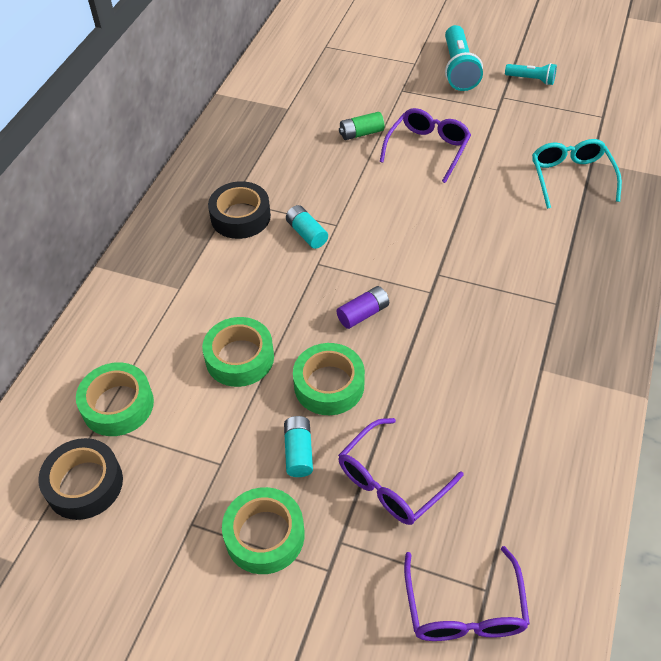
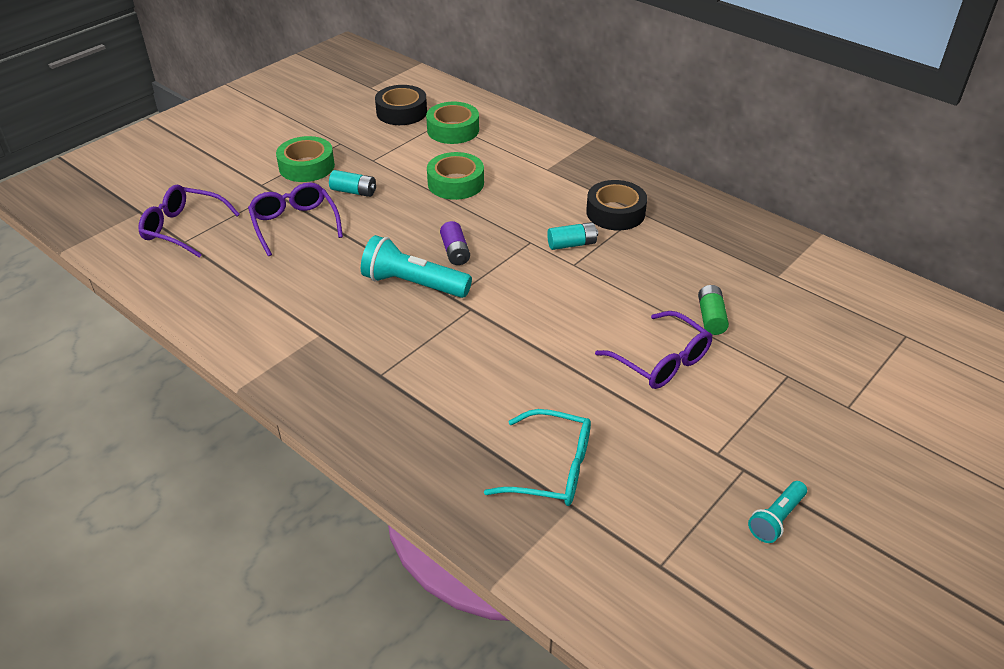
camera: 110 degrees right, 10 degrees down
(329, 385) = (398, 217): green tape -> none
(458, 69) = (822, 446): turquoise flashlight -> turquoise flashlight (413, 284)

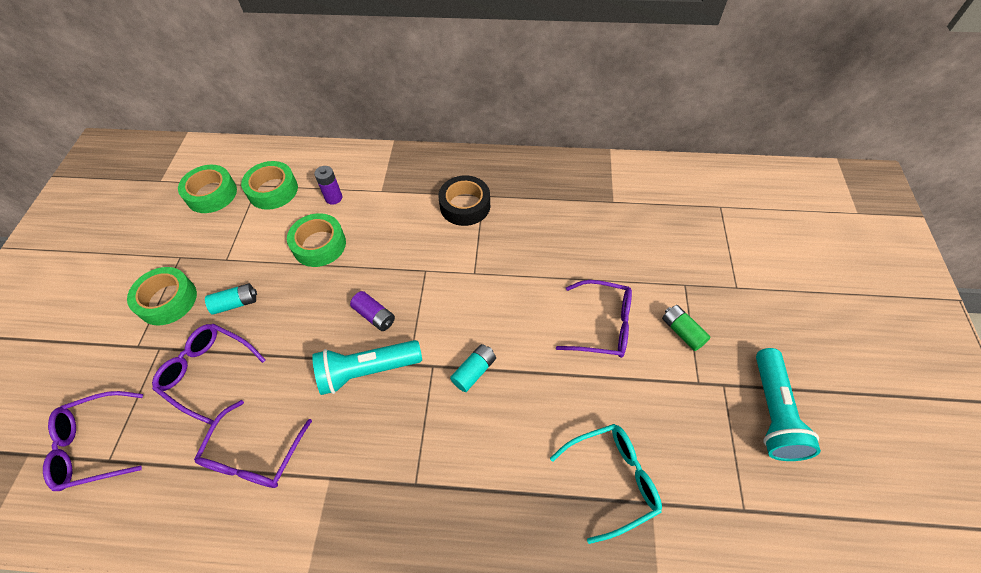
camera: 35 degrees left, 15 degrees up
(280, 291) = (254, 456): none -> purple glasses
(401, 112) = (211, 194): black tape -> green tape
(499, 156) = (333, 198): none -> purple battery
(572, 244) = (457, 254): turquoise battery -> turquoise battery (474, 371)
(711, 317) = (602, 264): green battery -> green battery (682, 332)
(776, 519) = (773, 413): turquoise flashlight -> turquoise flashlight, size x1.76

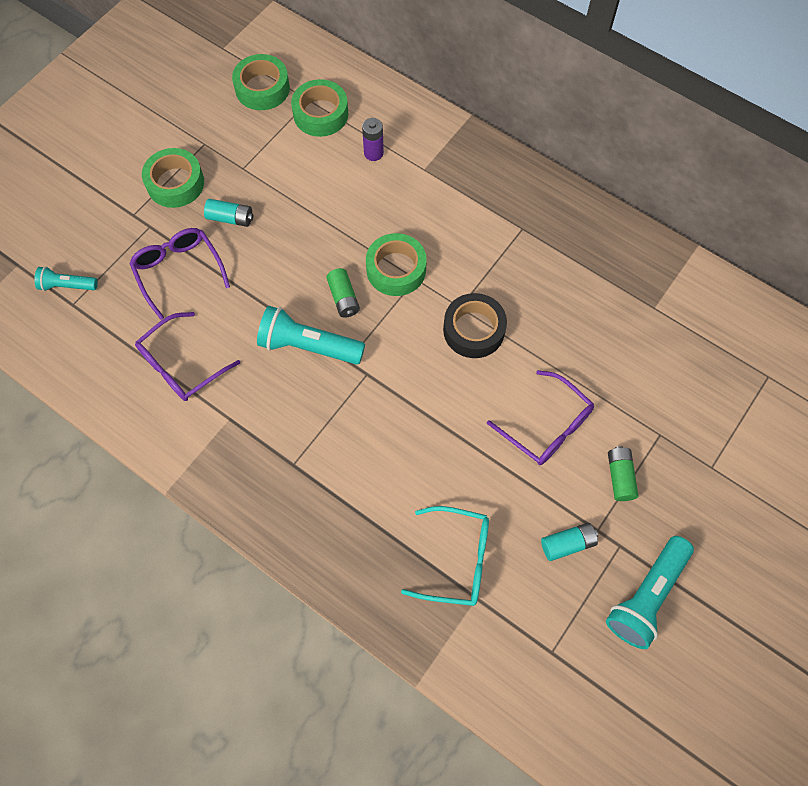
camera: 30 degrees right, 10 degrees up
(94, 446) = (67, 286): purple glasses -> turquoise flashlight
(319, 245) = (333, 198): green tape -> green tape (396, 269)
(375, 316) = (343, 298): purple battery -> green battery
(465, 206) = (497, 230): black tape -> black tape (473, 330)
(474, 371) = (400, 400): turquoise battery -> turquoise battery (567, 543)

